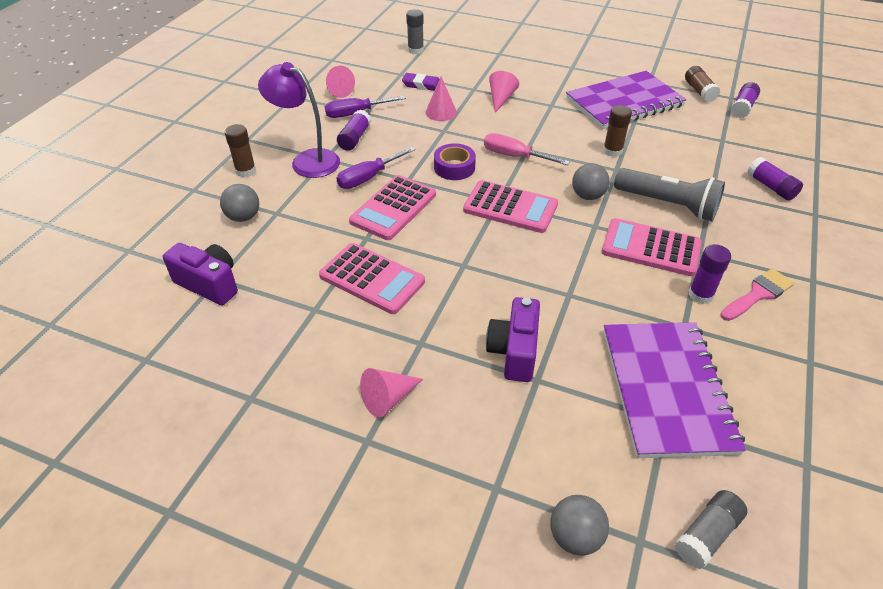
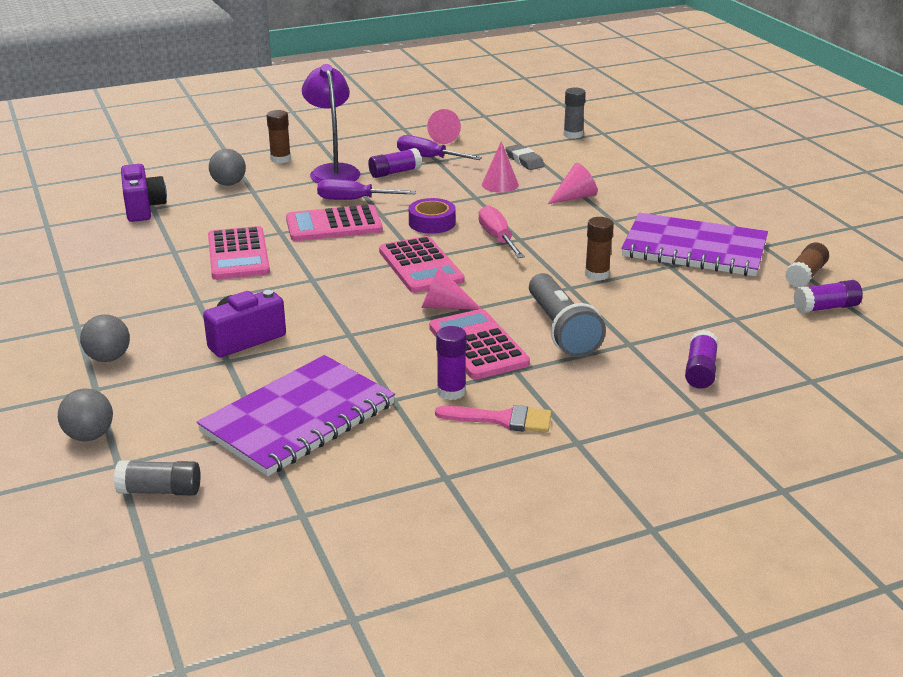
camera: 45 degrees right, 15 degrees down
(388, 399) = (125, 315): pink cone -> pink cone (443, 306)
(422, 85) = (524, 161): purple eraser -> grey eraser
(587, 196) = (501, 290): grey ball -> grey ball (108, 358)

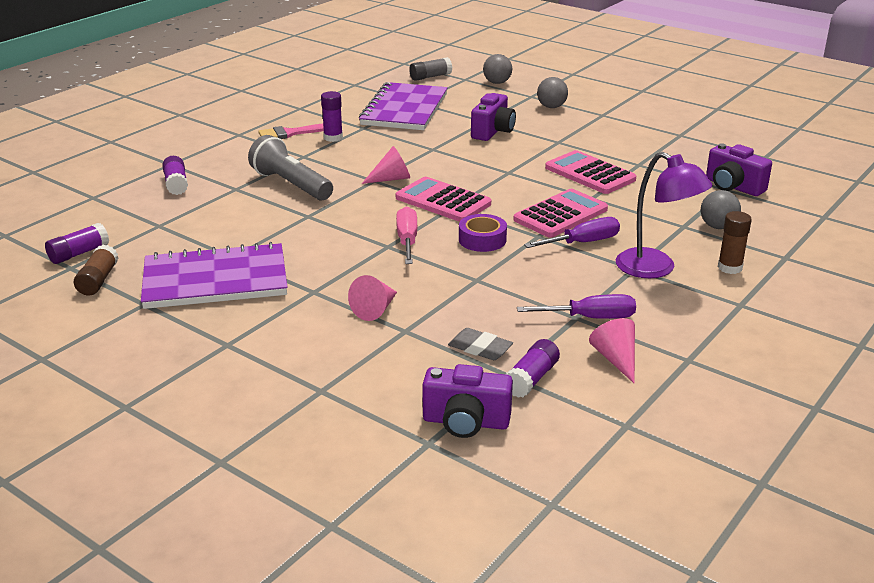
camera: 150 degrees right, 0 degrees up
(395, 172) = (595, 286): purple glue stick -> purple glue stick (531, 379)
(478, 345) = (341, 162): pink calculator -> none
(497, 238) = (407, 241): pink screwdriver -> pink screwdriver turned 135 degrees counterclockwise
(500, 184) = (470, 303): pink cone -> none
(573, 135) = (466, 422): grey glue stick -> purple camera
(596, 274) = (293, 231): brown glue stick -> none

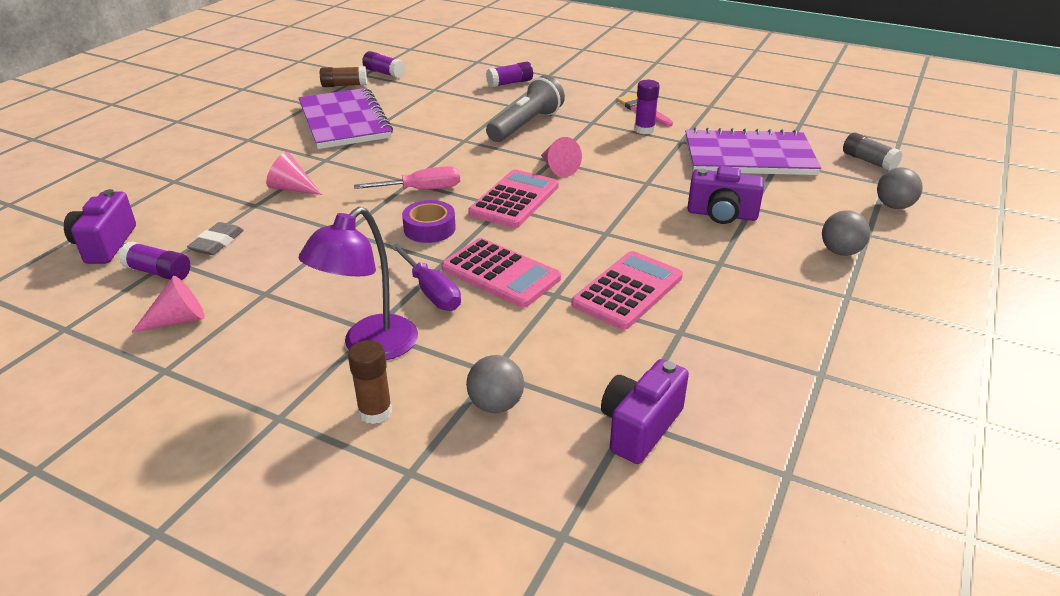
camera: 80 degrees right, 5 degrees up
(590, 318) = (262, 302): purple screwdriver -> none

